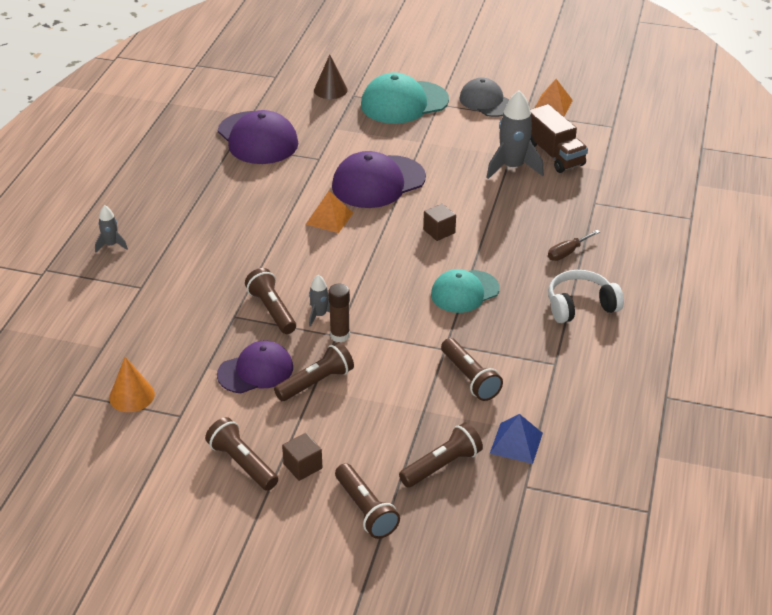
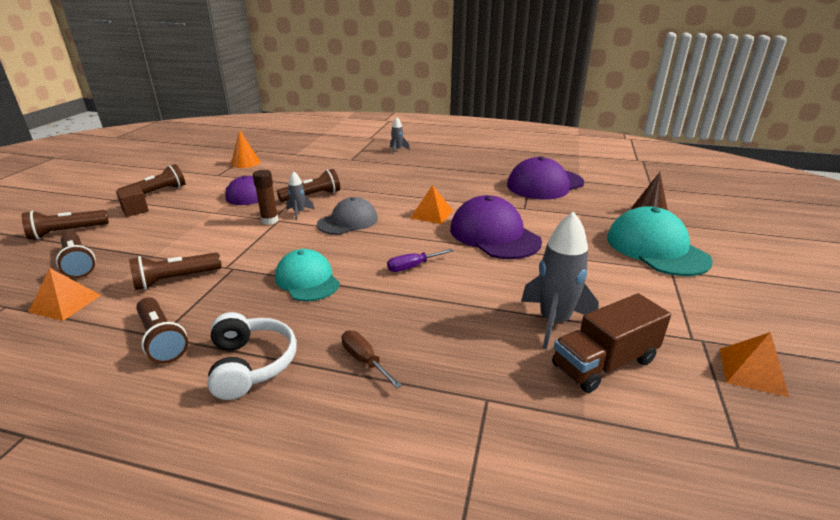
camera: 90 degrees right, 10 degrees down
(316, 382) = (219, 213): brown flashlight -> brown flashlight (162, 339)
(439, 231) = (412, 267): brown cube -> purple screwdriver
(486, 102) = (706, 306): grey cap -> grey cap (348, 221)
(516, 443) = (65, 303): blue pyramid -> orange pyramid

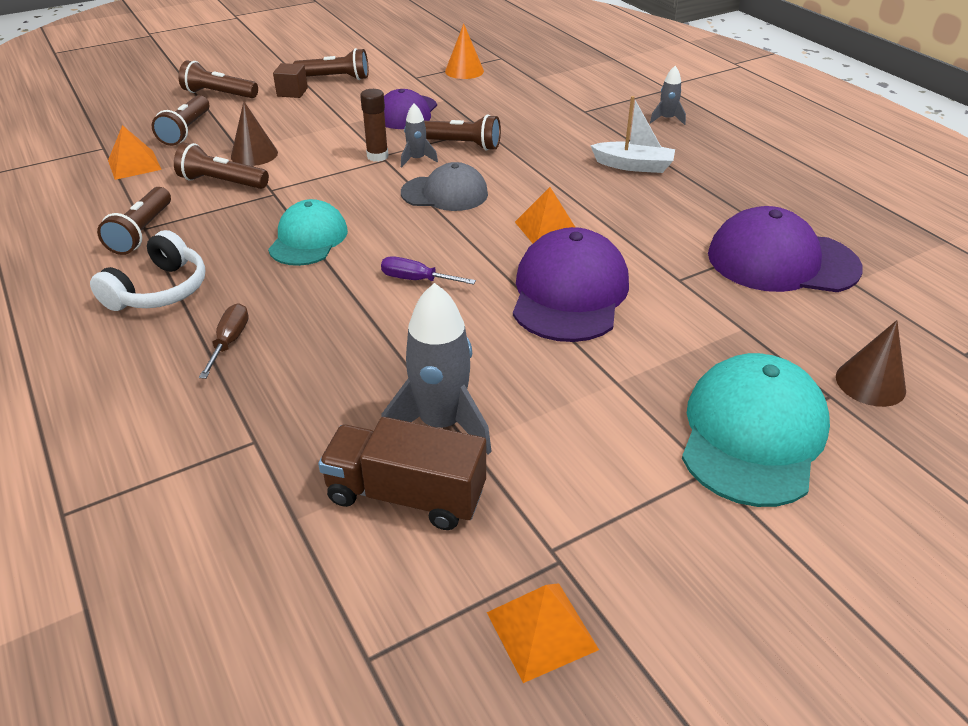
camera: 45 degrees right, 10 degrees up
(172, 254) = (254, 154): none -> brown cone
(419, 173) = (633, 166): none -> white boat

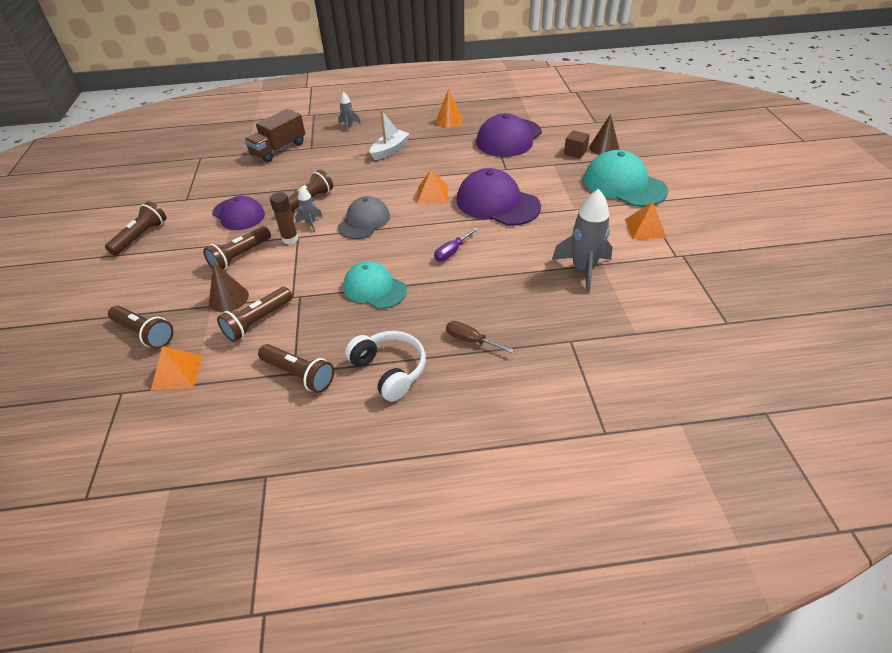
camera: 65 degrees left, 5 degrees up
(219, 94) = (93, 305): brown flashlight -> brown flashlight (240, 256)
(292, 92) = (140, 263): brown cube -> brown cube (575, 152)
(406, 495) = (630, 291): brown truck -> brown truck (279, 149)
(464, 71) = (202, 177): orange cone -> orange cone (449, 121)
(541, 630) = (719, 269): orange pyramid -> orange pyramid (645, 228)

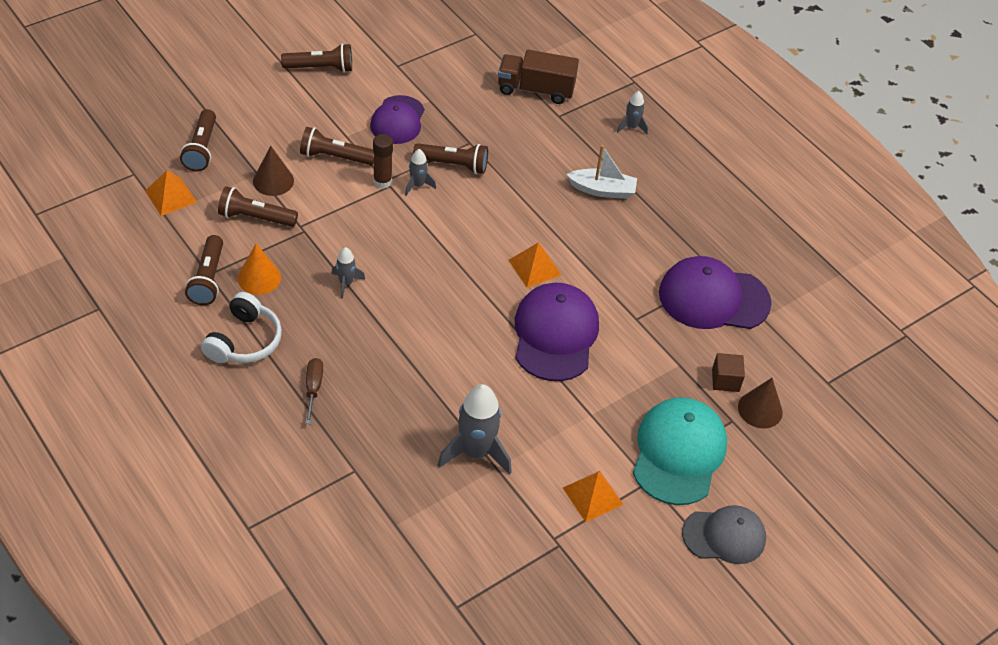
camera: 55 degrees right, 5 degrees up
(364, 221) = (447, 228): grey cap -> grey cap (724, 536)
(374, 288) = (346, 283): turquoise cap -> grey rocket
(449, 121) = (714, 220): orange cone -> orange cone (259, 278)
(452, 252) = (439, 324): purple screwdriver -> none

